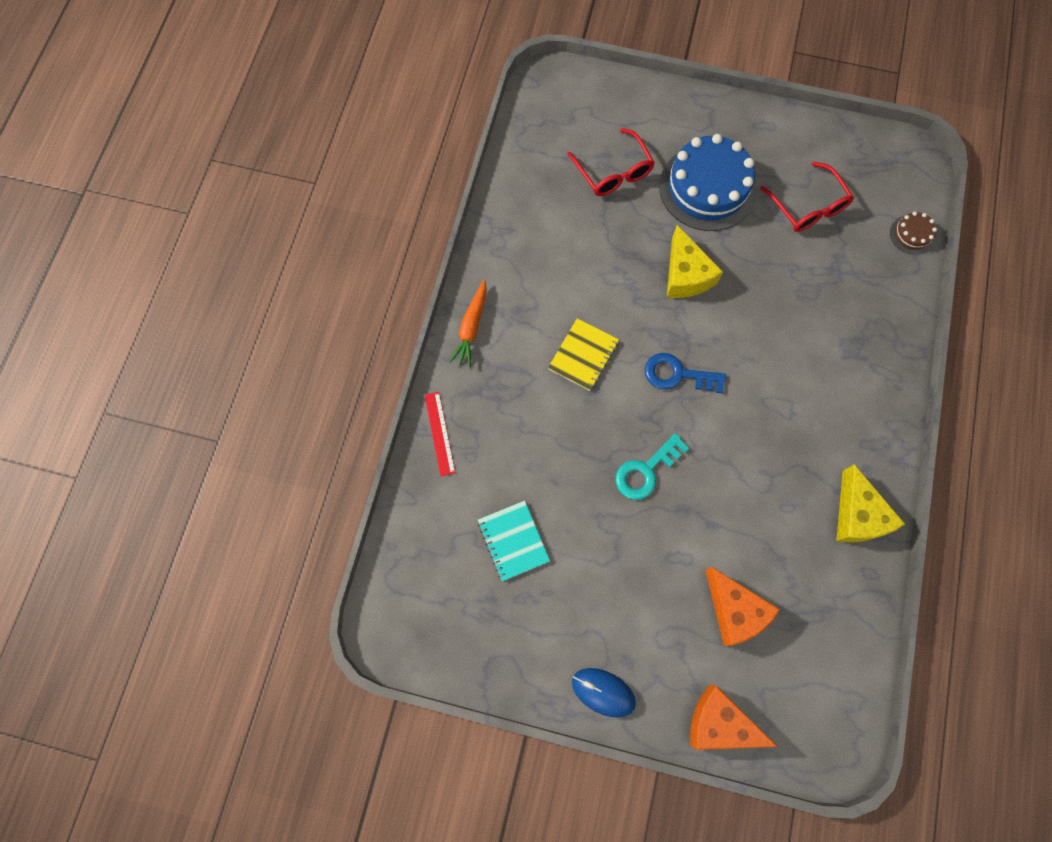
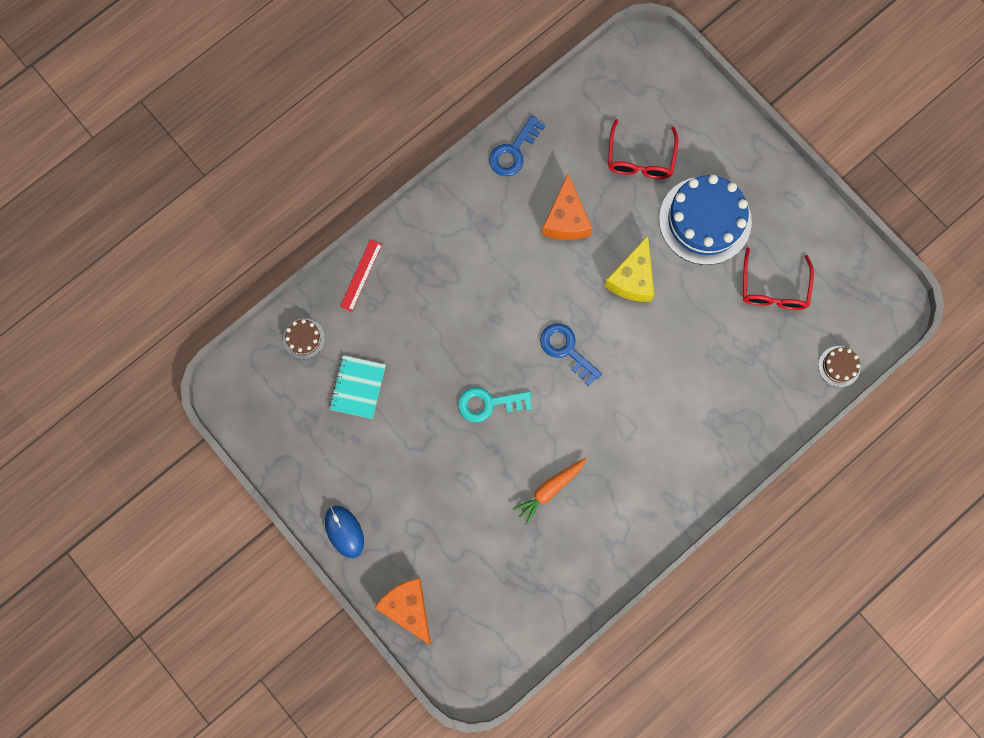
camera: 35 degrees right, 5 degrees up
(427, 530) = (304, 338): none -> brown cake
(471, 327) = (440, 211): orange carrot -> orange carrot (550, 489)
(499, 234) = (513, 151): none -> blue key
(583, 355) = (507, 288): yellow notebook -> none
(734, 610) = (476, 543): orange cheese -> orange cheese (566, 219)
(857, 515) = (618, 542): yellow cheese -> none

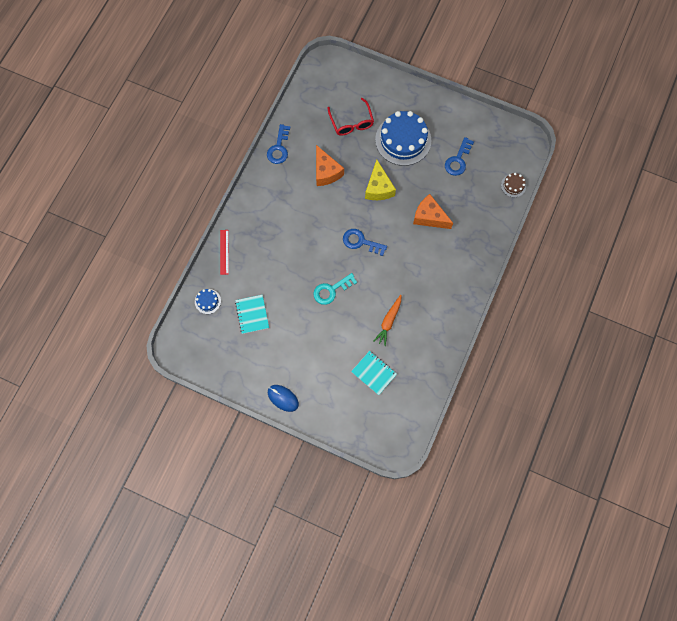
camera: 25 degrees left, 5 degrees down
(304, 338) = (207, 301): brown cake -> blue cake
(408, 607) = (340, 424): orange cheese -> orange cheese (429, 217)
(491, 556) = (374, 373): none -> turquoise notebook
(773, 288) = (458, 160): red glasses -> blue key

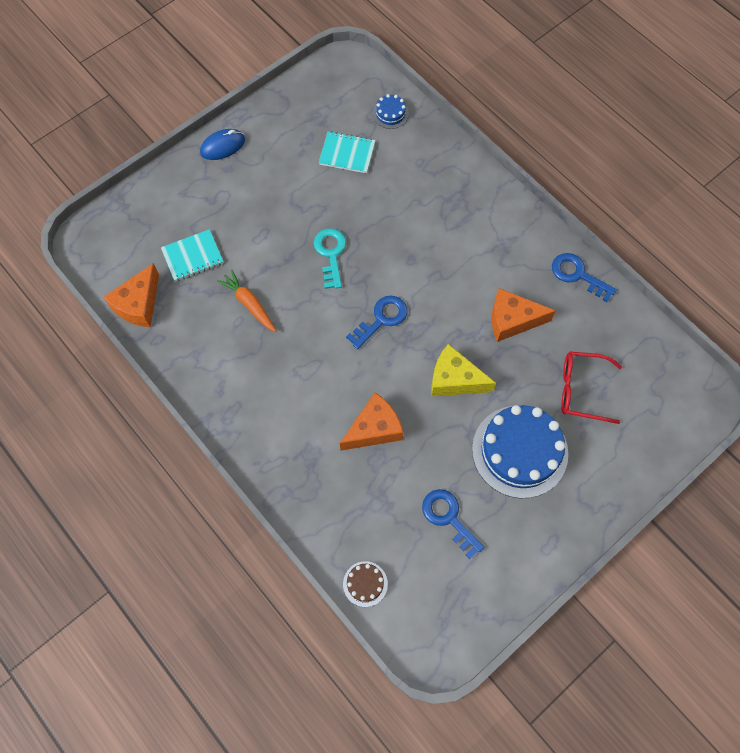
camera: 115 degrees right, 5 degrees down
(224, 252) = (449, 154): red ruler -> none
(422, 388) = (139, 304): none -> orange cheese

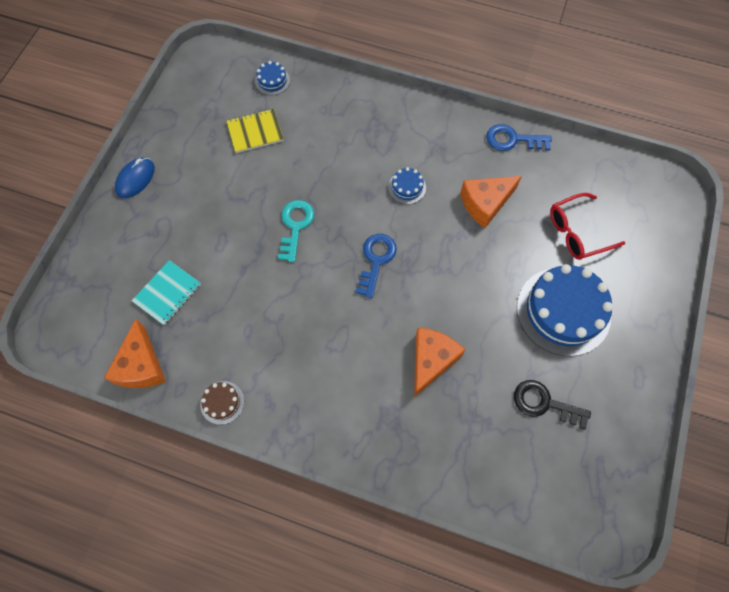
camera: 30 degrees left, 0 degrees up
(249, 304) = (248, 309): orange carrot -> none
(331, 254) = (295, 226): turquoise key -> turquoise key turned 45 degrees clockwise
(347, 153) = (255, 132): turquoise notebook -> yellow notebook
(365, 584) = (512, 506): brown cake -> brown cake (222, 402)
(449, 518) = (544, 403): blue key -> black key
(450, 269) = (407, 187): none -> blue cake
(454, 379) = (471, 279): yellow cheese -> none

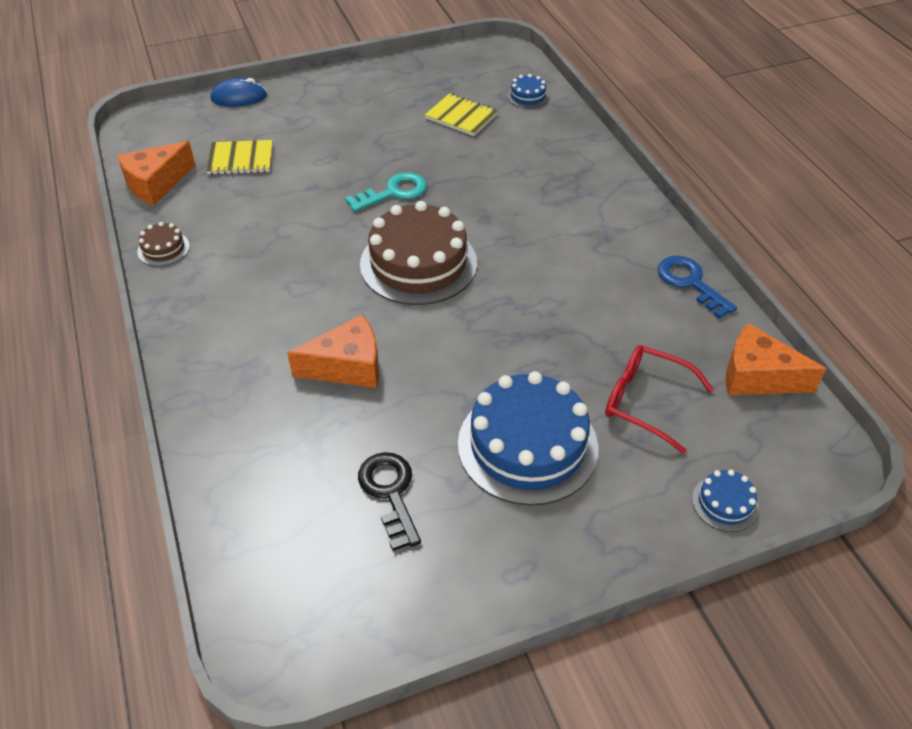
camera: 50 degrees right, 20 degrees down
(135, 179) = (331, 84): blue mouse -> blue mouse (239, 97)
(167, 293) = (240, 159): turquoise notebook -> yellow notebook
(376, 260) = (418, 263): blue key -> brown cake
(407, 187) = (527, 239): blue cake -> blue cake (725, 503)
(485, 204) = (583, 305): orange cheese -> orange cheese (757, 376)

